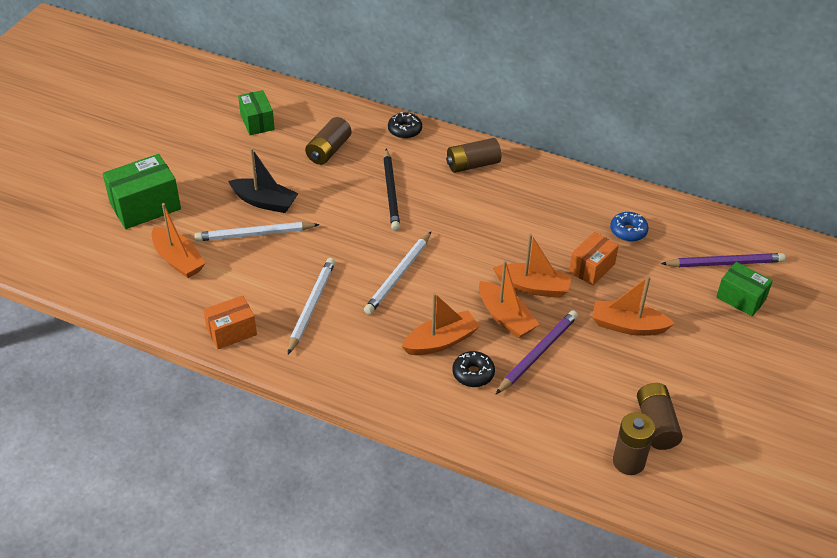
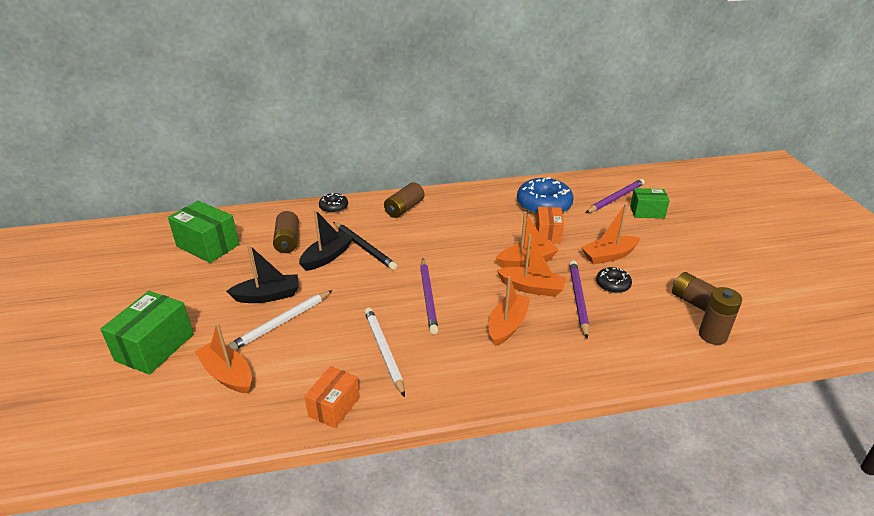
camera: 35 degrees left, 10 degrees down
(178, 260) = (227, 374): orange boat -> orange boat turned 150 degrees counterclockwise
(257, 122) = (208, 245): green box -> green box, size x1.56
(348, 186) = (327, 257): none -> black boat
(398, 275) = (428, 297): white pencil -> purple pencil
(473, 373) = (553, 335): black donut -> black donut (612, 285)
(628, 231) = (543, 205): blue donut -> blue donut, size x1.92

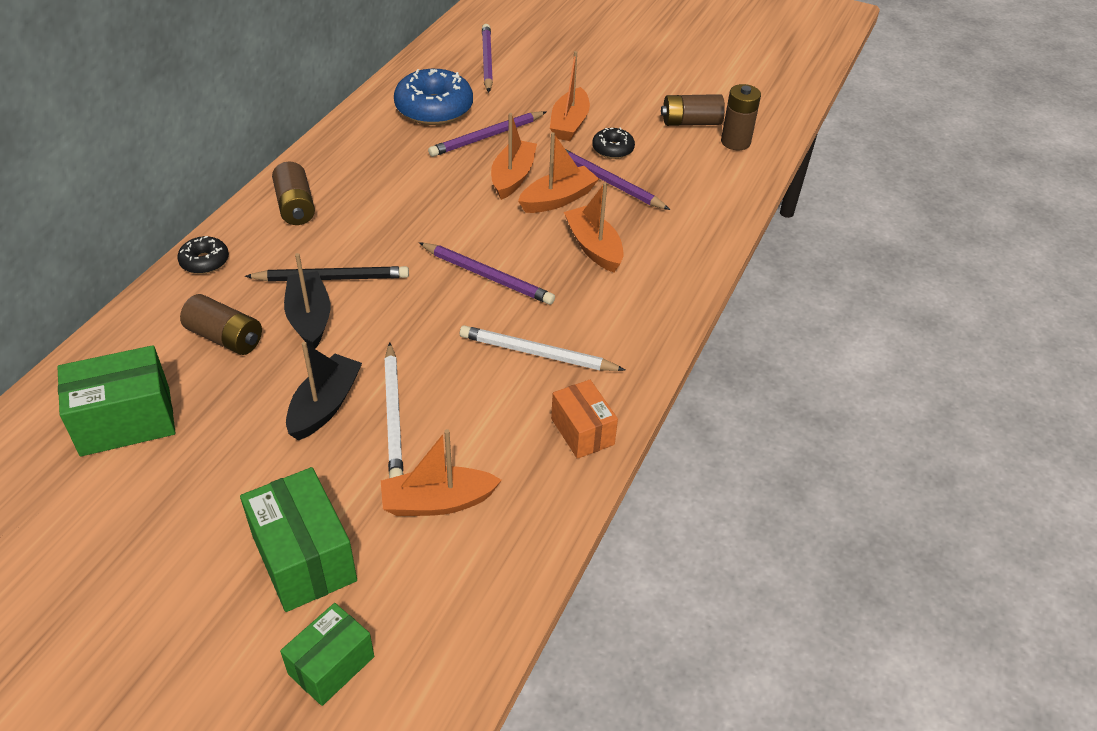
camera: 55 degrees left, 10 degrees up
(548, 234) = (487, 137): orange box -> purple pencil
(647, 212) = (534, 59): green box -> green box (331, 665)

